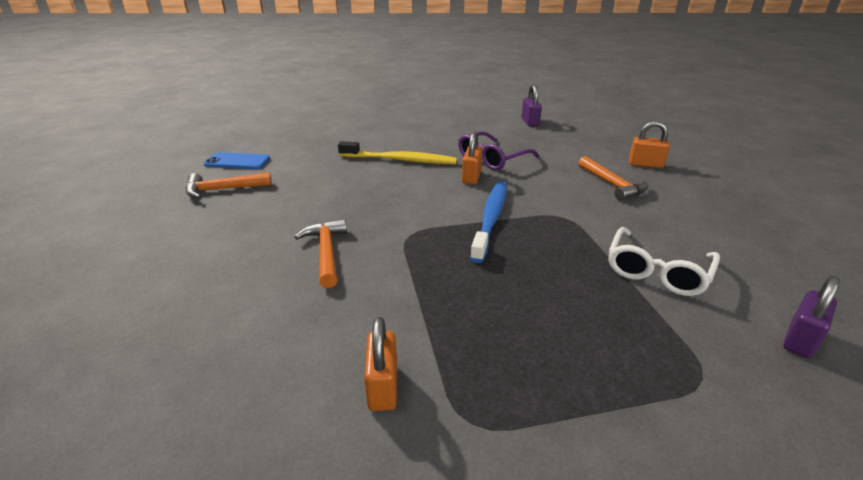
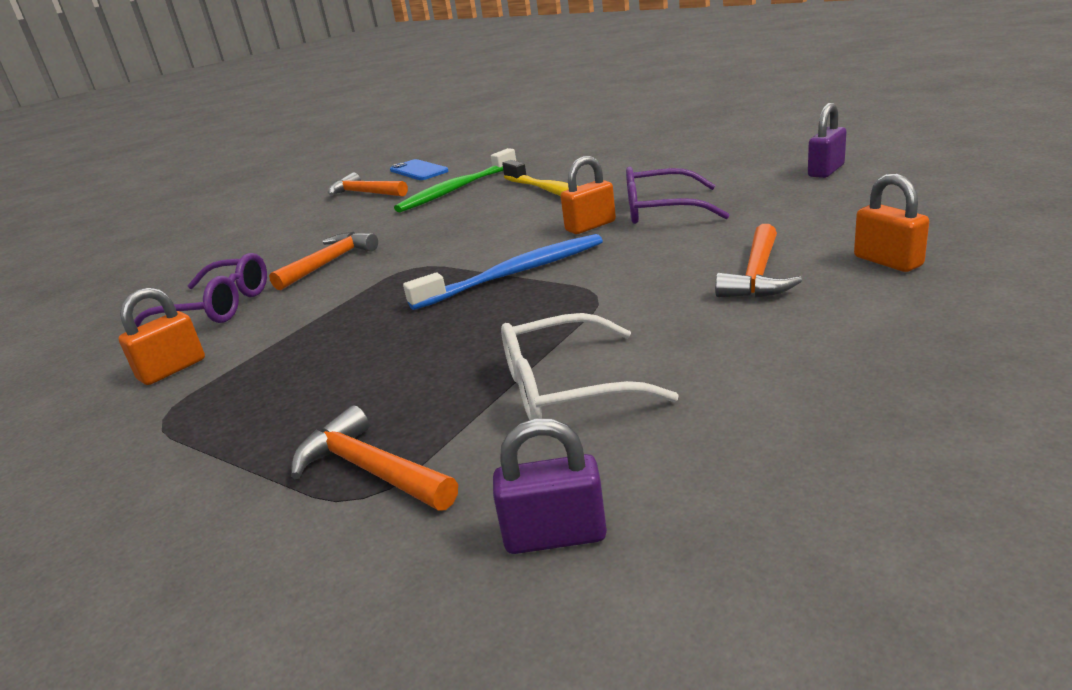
camera: 50 degrees right, 5 degrees down
(298, 323) = (217, 307): none -> purple glasses
(311, 170) = (457, 189): none -> green toothbrush
(674, 363) = (371, 470): none -> orange hammer

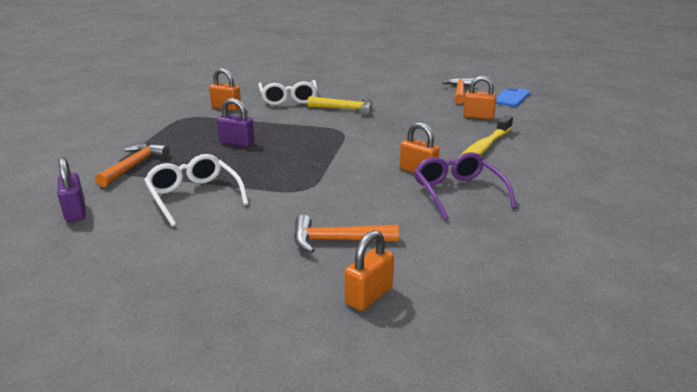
camera: 65 degrees right, 0 degrees up
(217, 307) = (288, 99): purple glasses -> white glasses
(329, 263) = (345, 109): orange hammer -> yellow hammer
(457, 189) = (478, 116): green toothbrush -> orange padlock
(514, 274) = (333, 160): blue toothbrush -> none
(826, 171) = (593, 262): purple padlock -> purple padlock (237, 143)

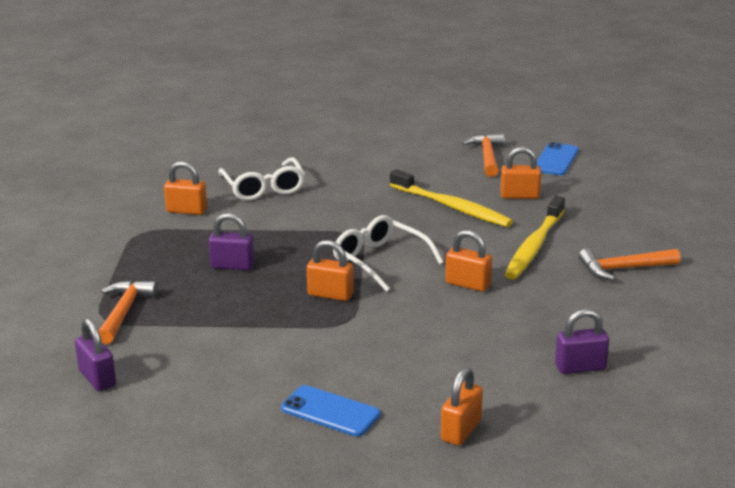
camera: 10 degrees left, 0 degrees up
(194, 196) = (223, 344): white glasses -> white glasses (380, 260)
(252, 262) = (330, 412): none -> blue phone
(301, 168) = (330, 294): none -> orange padlock
(337, 240) = (408, 378): orange hammer -> orange hammer (623, 269)
(345, 109) = (347, 199): yellow hammer -> none
(422, 119) = (451, 207): none -> yellow toothbrush
(458, 192) = (519, 307): purple glasses -> none
(504, 248) = (580, 367): none -> purple padlock

